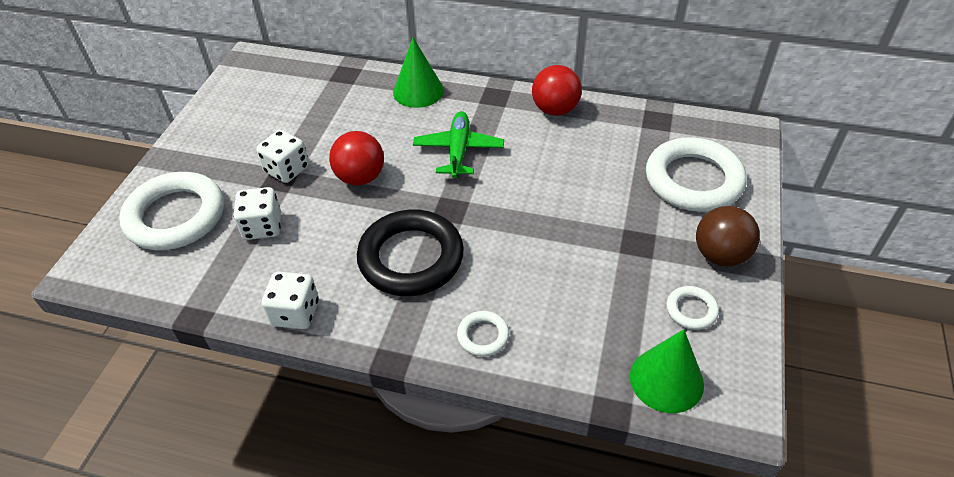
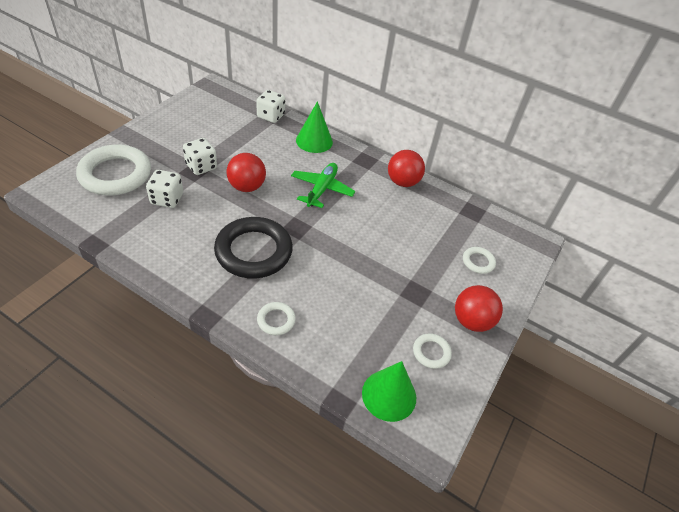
camera: 10 degrees right, 0 degrees up
(295, 313) = (160, 263): white dice -> white dice (271, 116)
(693, 180) = (478, 262): white ring -> white ring, size x0.45
(720, 255) = (471, 321): brown ball -> red ball

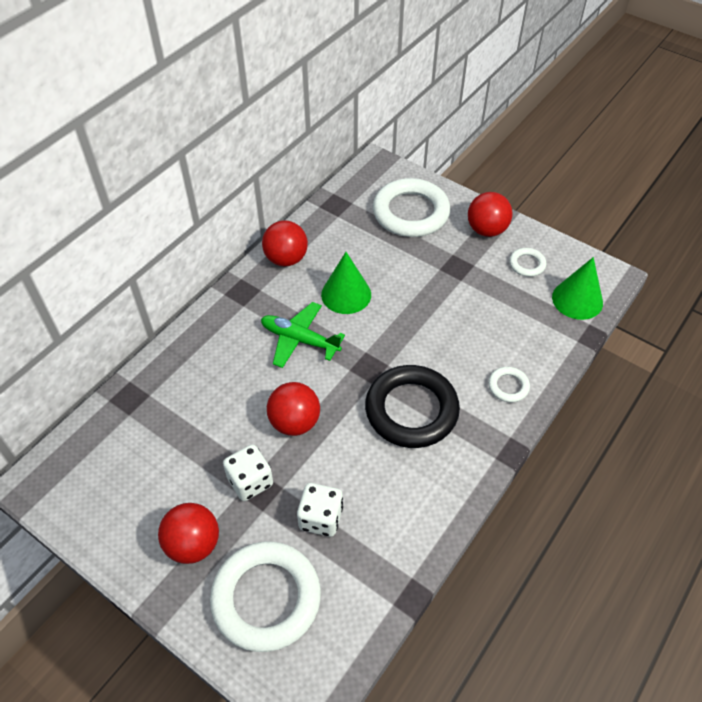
camera: 80 degrees left, 5 degrees up
(161, 144) = (193, 544): none -> red ball
(271, 116) = (132, 397): white dice -> none
(314, 141) = (198, 345): green cone -> green cone (346, 294)
(478, 262) = (410, 212): white ring -> white ring, size x2.22

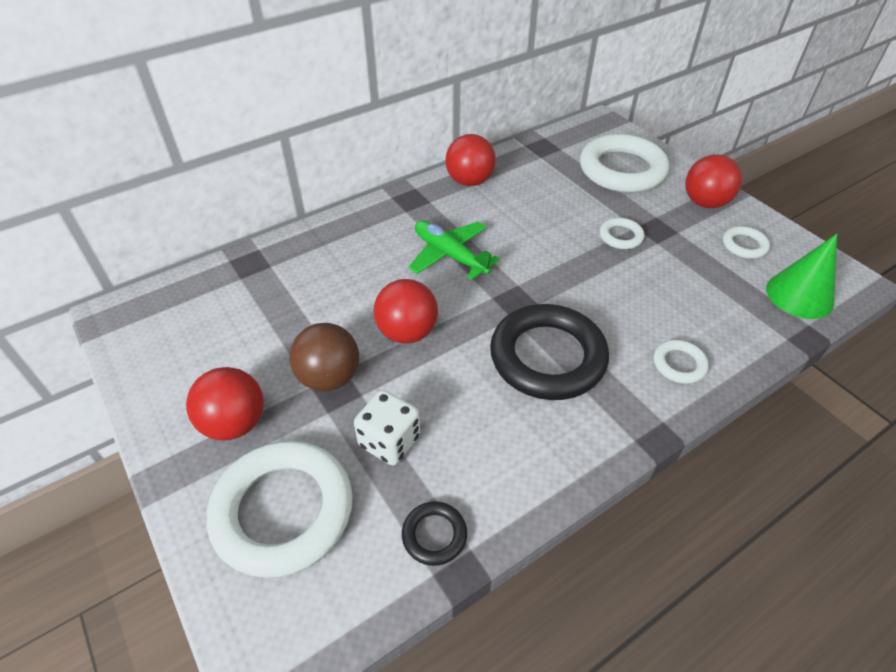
camera: 20 degrees right, 5 degrees down
(250, 481) = (329, 377): white dice -> brown ball
(346, 294) = (519, 226): green cone -> none
(383, 577) = (434, 535): none -> black ring
(431, 282) = (620, 236): none -> white ring

